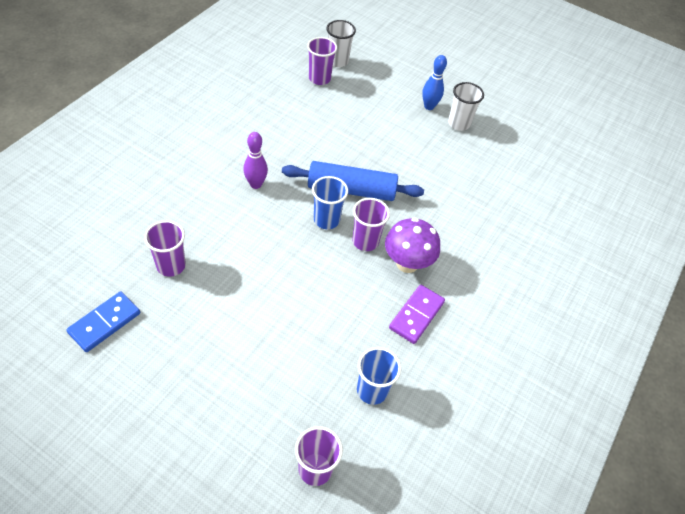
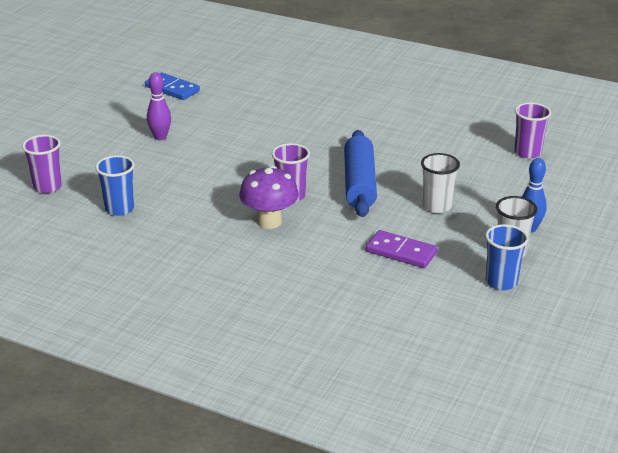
camera: 90 degrees right, 20 degrees down
(171, 265) = (233, 106): purple cup -> none
(256, 184) = (343, 132): purple bowling pin -> purple bowling pin (160, 137)
(326, 220) = (312, 172): blue cup -> blue cup (501, 282)
(337, 61) = (569, 161): white cup -> white cup (437, 206)
(416, 315) = (205, 229): purple domino -> purple domino (401, 252)

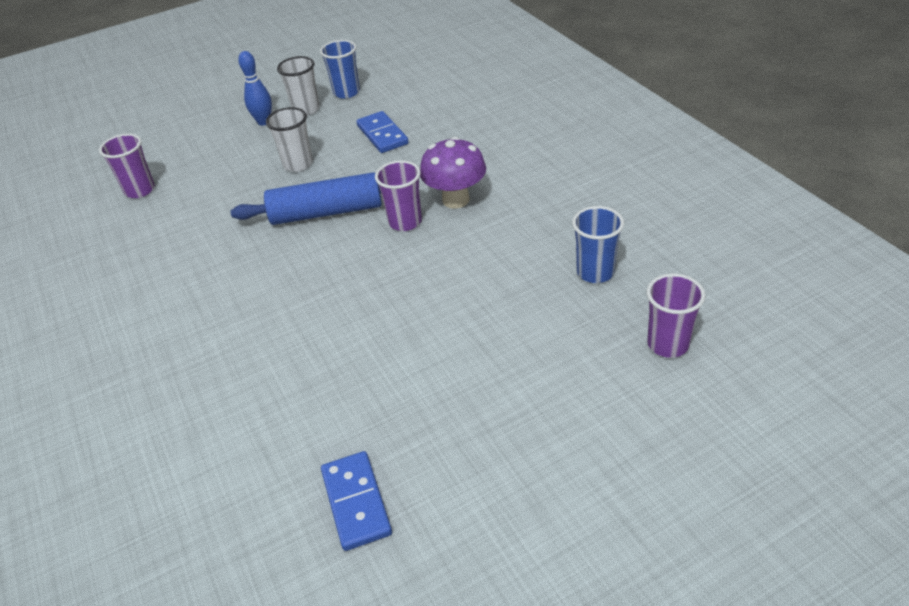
camera: 140 degrees left, 10 degrees up
(160, 137) = (464, 380): purple bowling pin -> none
(359, 183) = (327, 212): blue rolling pin -> blue rolling pin turned 45 degrees clockwise
(401, 252) = (382, 135): purple domino -> blue domino

